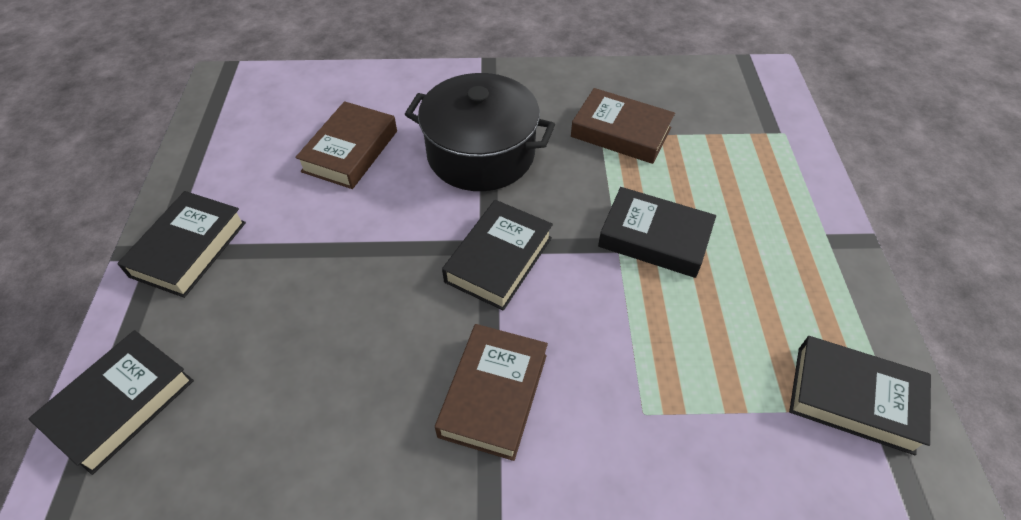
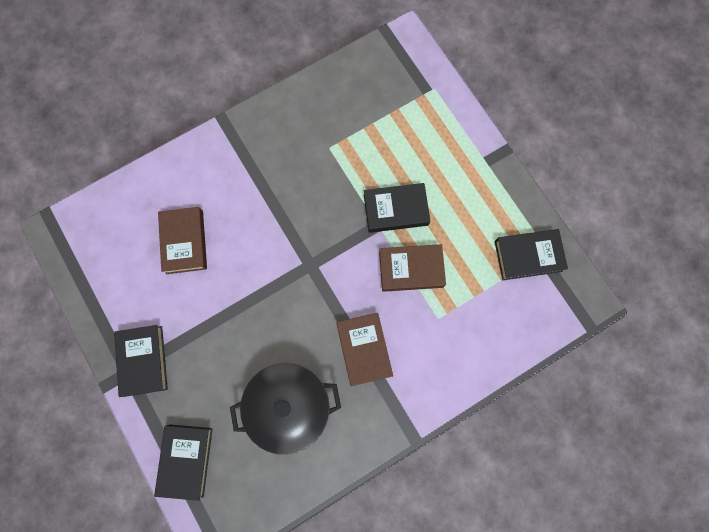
camera: 30 degrees left, 25 degrees up
(481, 154) = (265, 201): black pot -> black pot (289, 405)
(499, 259) = (321, 270): black book -> none
(621, 132) = (339, 138): brown book -> brown book (411, 269)

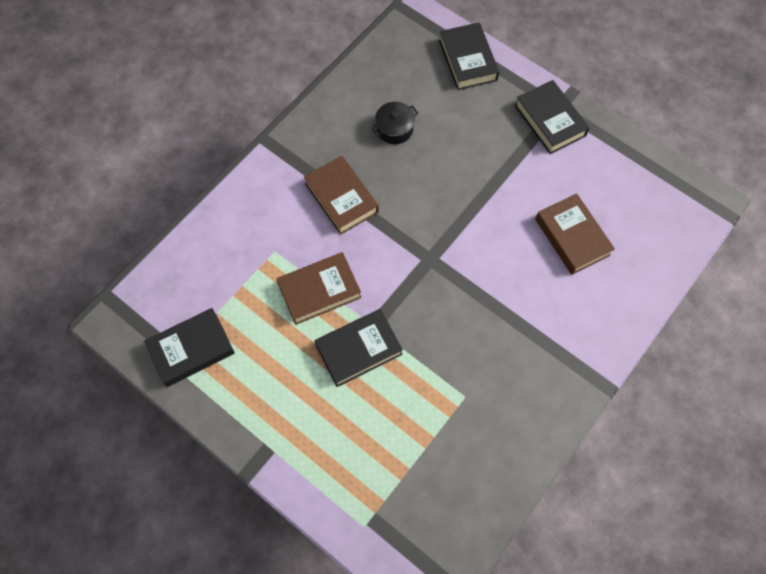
camera: 160 degrees right, 10 degrees down
(289, 405) = (394, 129): black pot -> black pot, size x0.47

